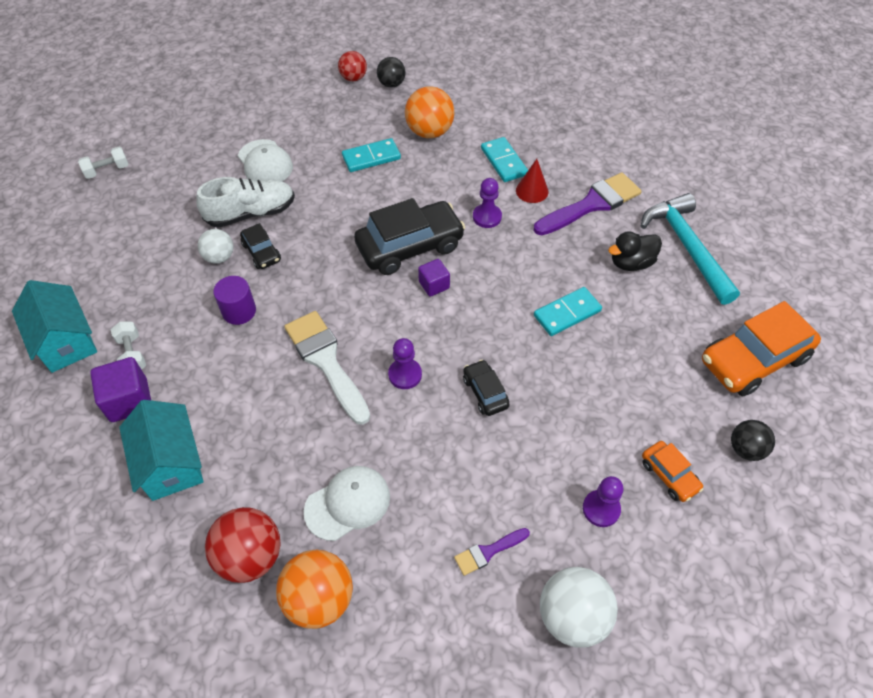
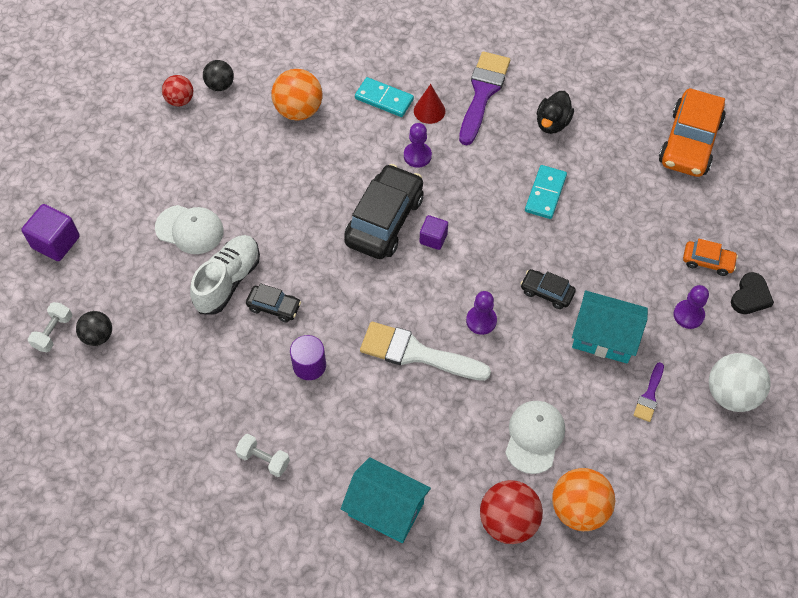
camera: 40 degrees left, 5 degrees up
(65, 341) = (197, 492): turquoise house -> turquoise house (604, 337)
(129, 400) = (302, 493): purple cube -> purple cube (56, 242)
(219, 257) = (244, 335): white ball -> none
(371, 157) = (275, 165): turquoise domino -> none
(684, 539) = (750, 296): none -> black heart
(687, 247) = (578, 84): turquoise hammer -> none
(745, 449) = (735, 209): black ball -> black ball (98, 336)

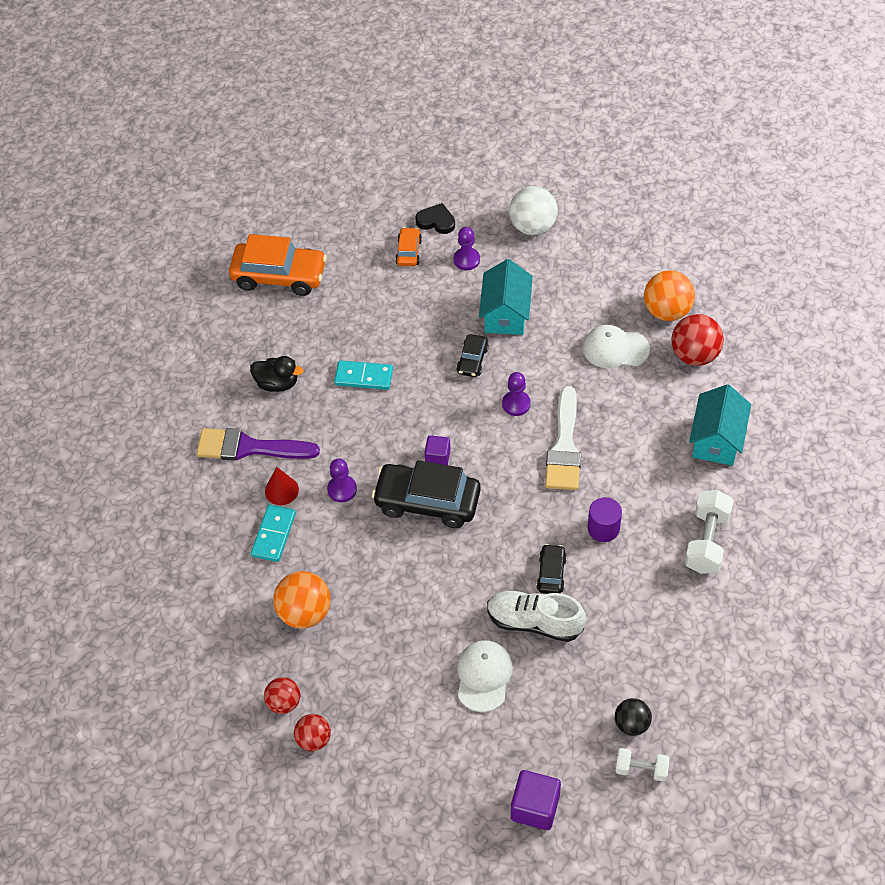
camera: 100 degrees left, 5 degrees down
(220, 85) = (284, 702): black ball -> red ball
(264, 459) = (706, 541): white dumbbell -> white dumbbell, size x1.68
(649, 396) = (551, 278): purple brush -> none

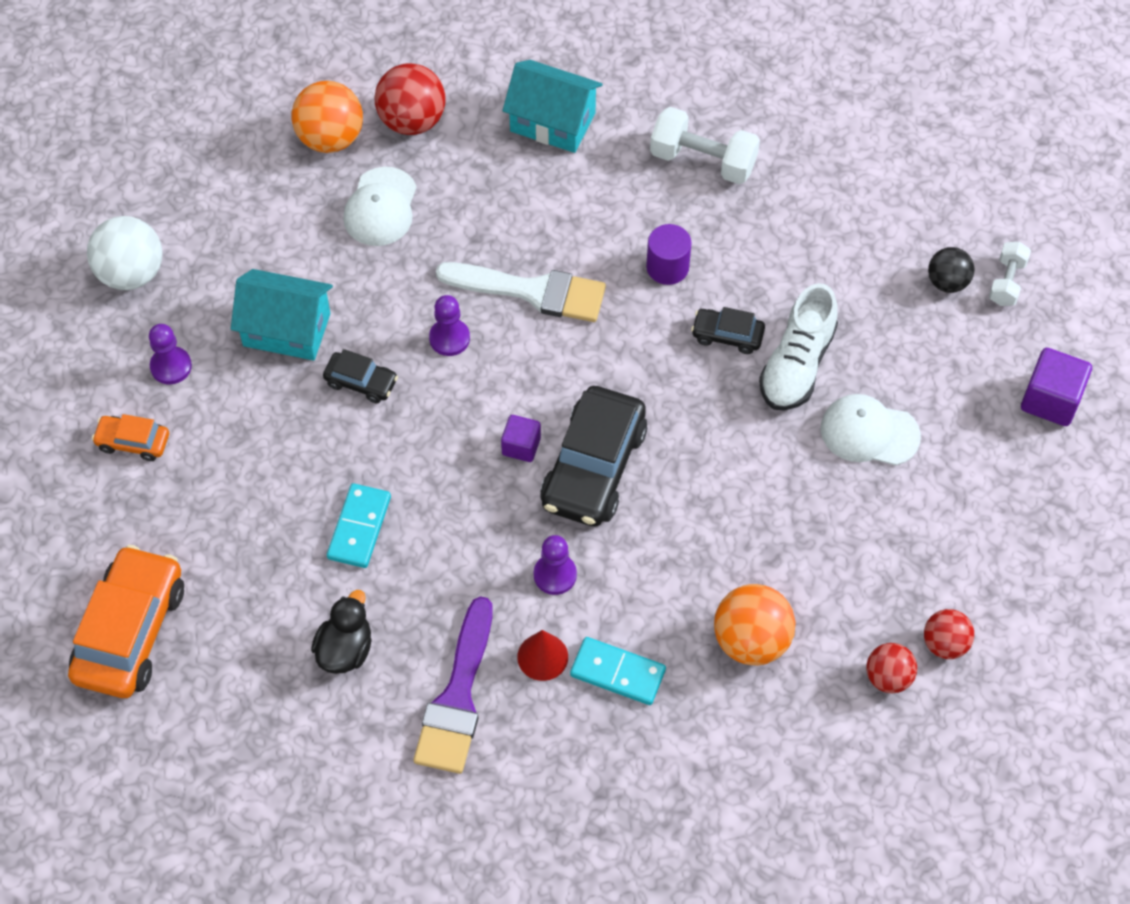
camera: 85 degrees left, 5 degrees up
(436, 221) = (82, 398): black heart -> none

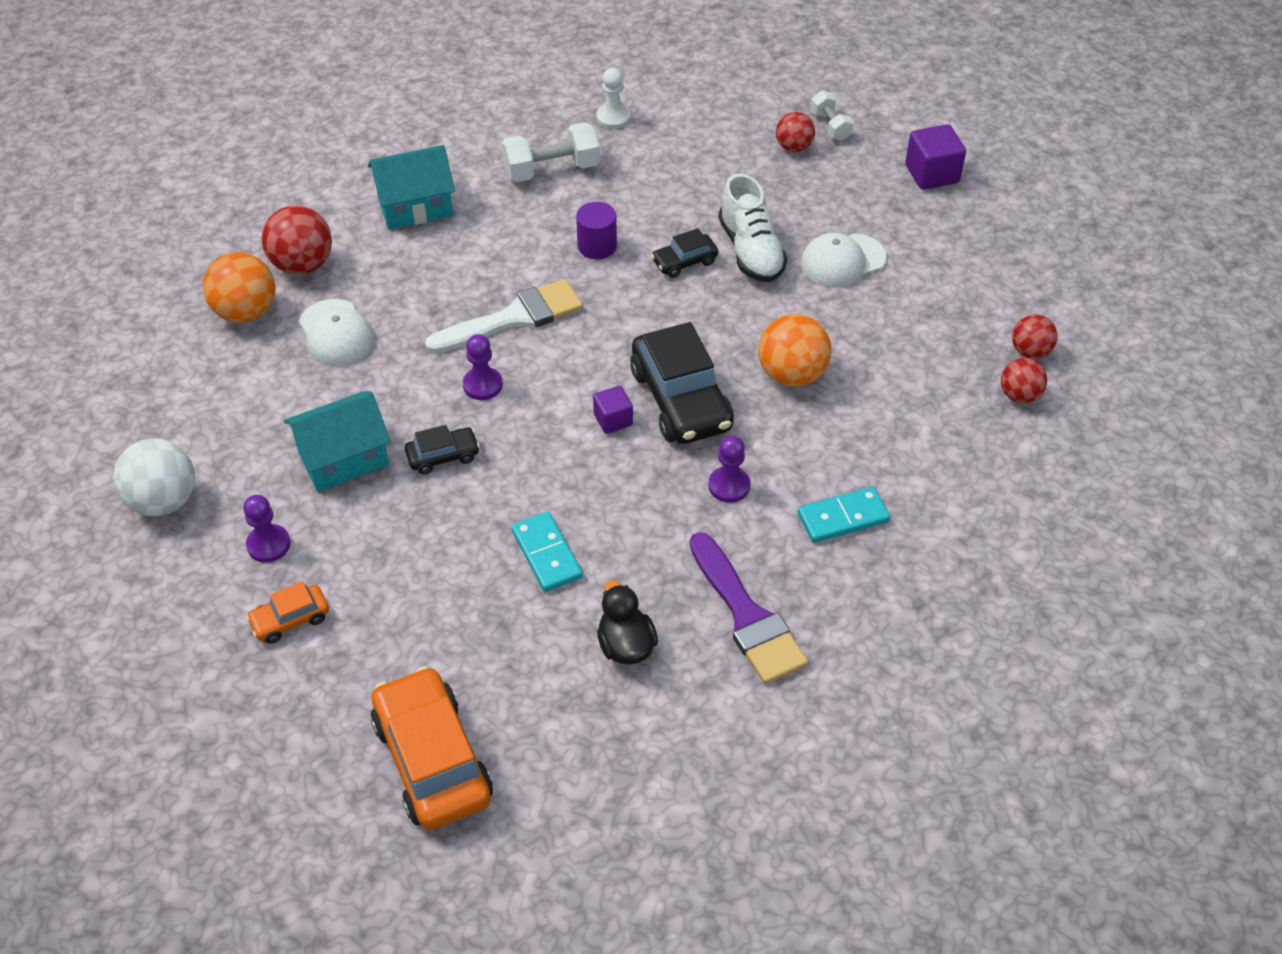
camera: 40 degrees left, 10 degrees down
(542, 657) = (779, 545): red cone -> none
(751, 640) = (908, 434): orange ball -> orange ball (792, 374)
(811, 139) = (613, 118): none -> white pawn
(947, 282) = (793, 147): black ball -> red ball

